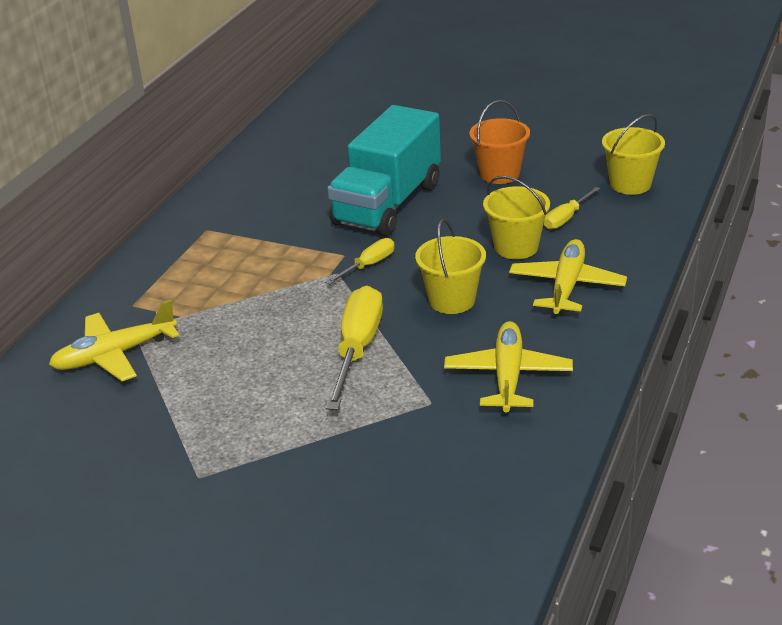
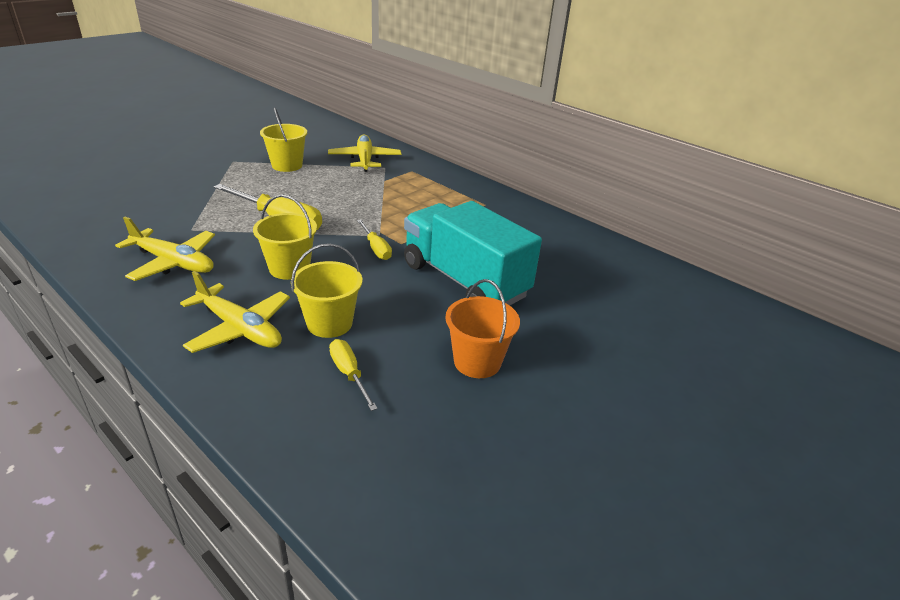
camera: 105 degrees right, 0 degrees up
(630, 184) = (377, 460): yellow bucket -> yellow bucket (287, 165)

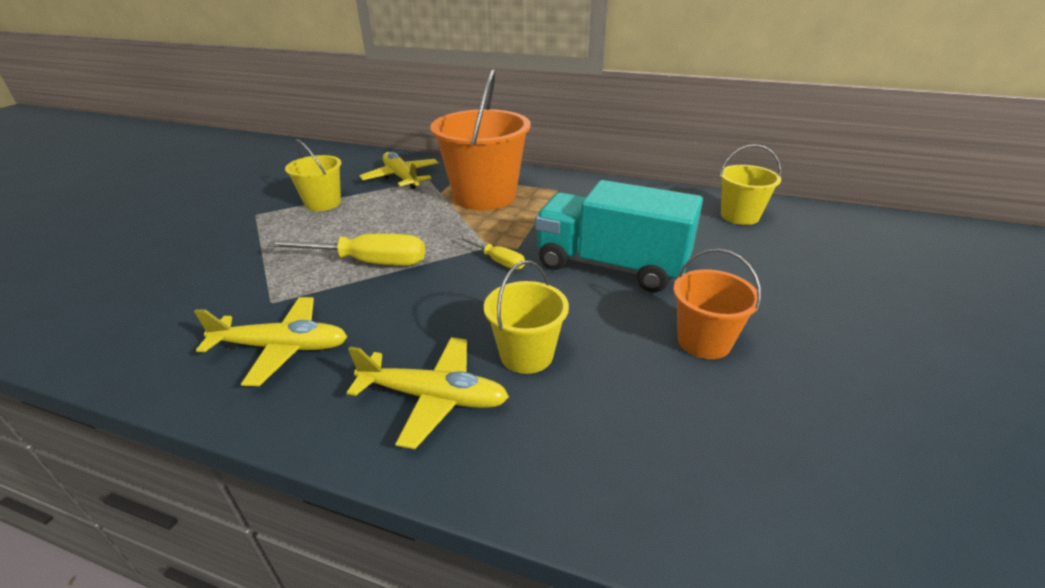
camera: 20 degrees left, 0 degrees up
(289, 268) = (427, 310): yellow bucket -> yellow bucket (739, 216)
(349, 374) = (600, 403): yellow screwdriver -> none
(417, 193) = (484, 196): none -> orange bucket

